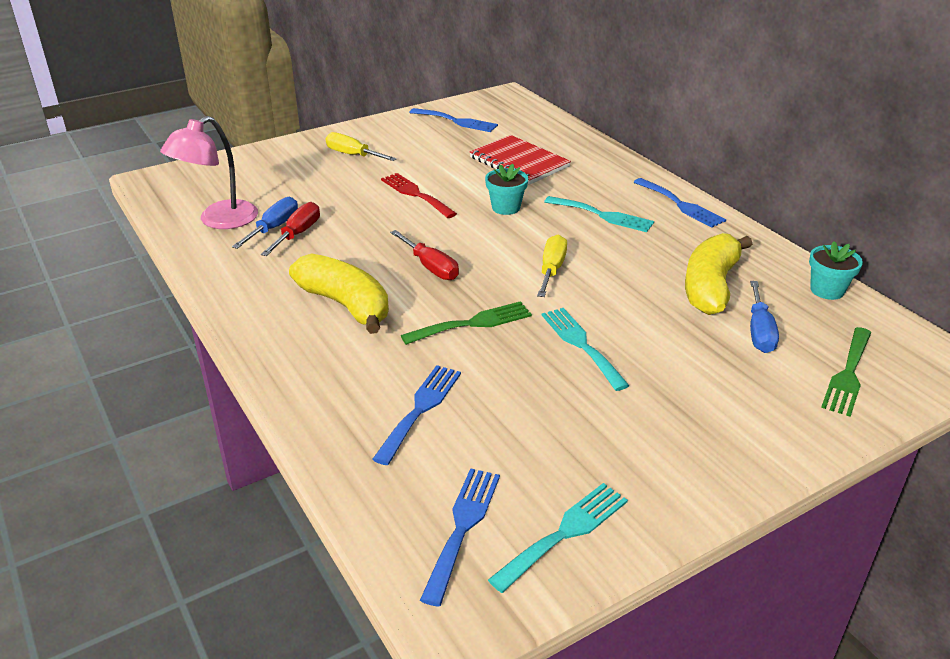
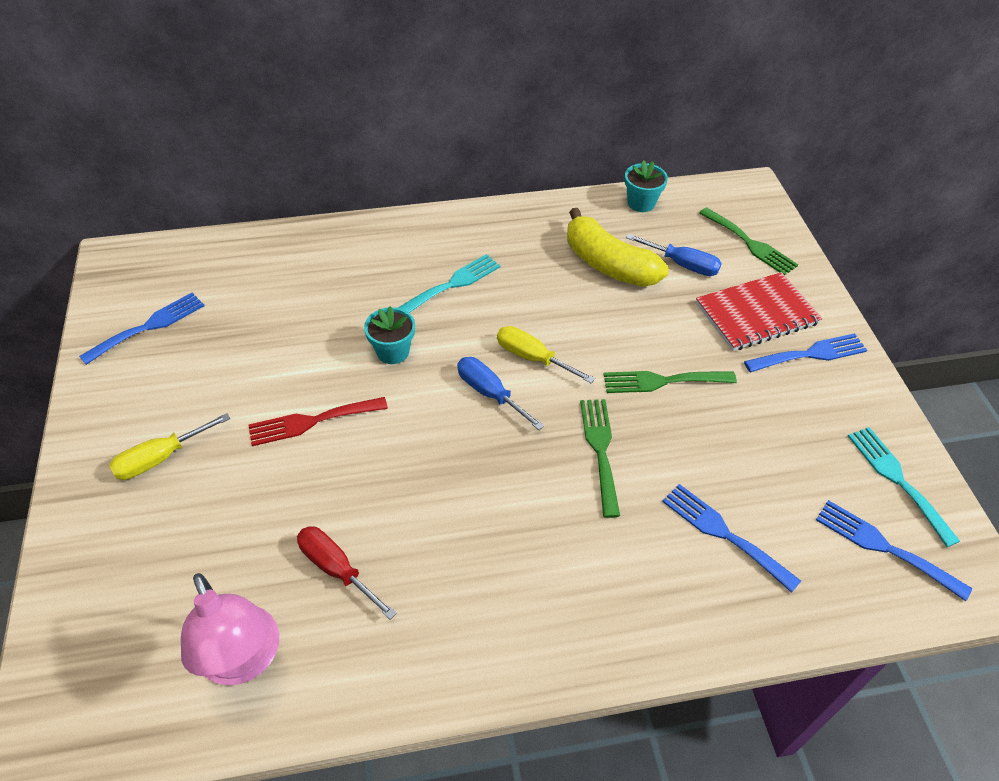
camera: 70 degrees left, 15 degrees up
(274, 228) = (305, 594): blue screwdriver -> blue screwdriver (490, 393)
(345, 305) = (521, 554): yellow banana -> none
(430, 267) = (481, 454): red screwdriver -> none
(519, 162) = (298, 306): red notebook -> red notebook (756, 314)
(581, 344) = (662, 381): turquoise fork -> green fork
(681, 205) = (464, 225): blue fork -> blue fork (810, 354)

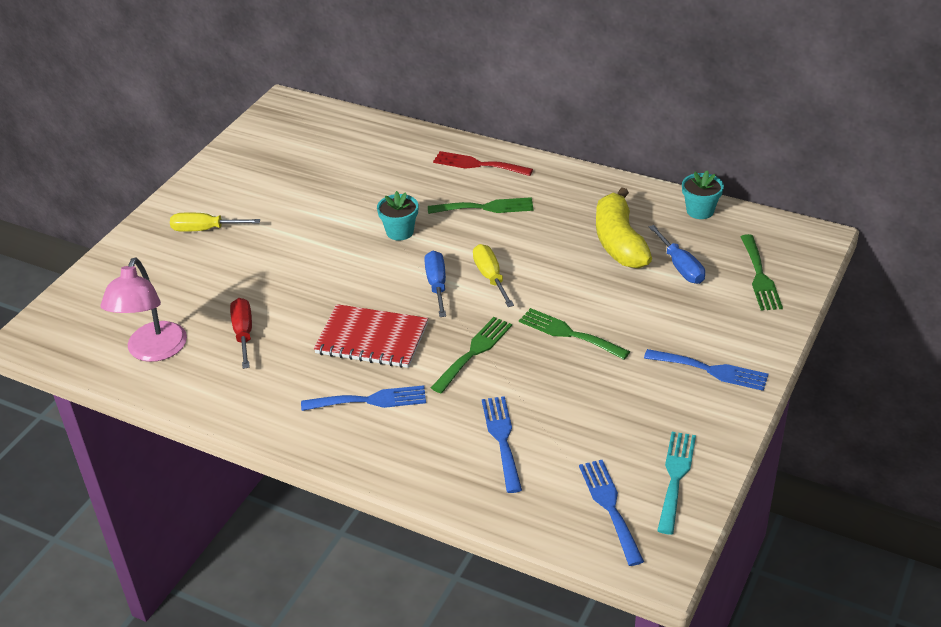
camera: 40 degrees right, 10 degrees down
(149, 326) = (266, 153): blue fork -> blue fork (370, 400)
(312, 421) = (308, 249): red fork -> red fork (478, 164)
(452, 284) = (486, 207): turquoise fork -> green fork
(756, 314) = (701, 325): red notebook -> red notebook (372, 339)

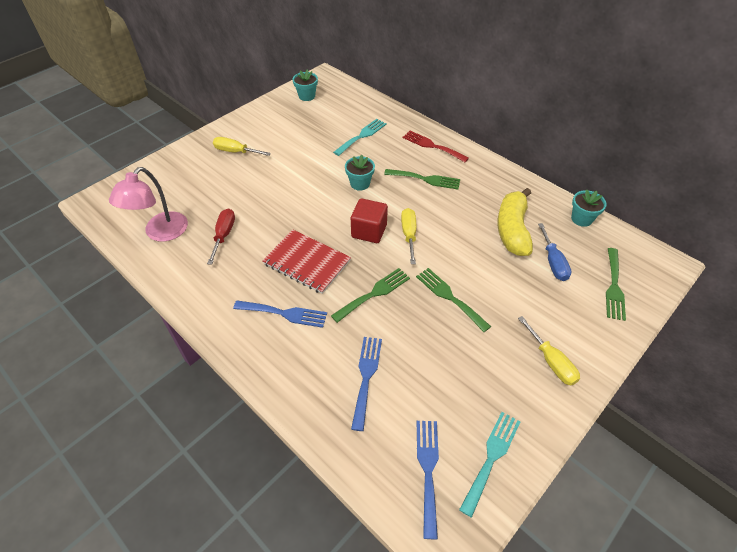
camera: 15 degrees right, 10 degrees up
(272, 136) = (307, 96): none -> turquoise flower pot
(376, 172) = (362, 136): none -> turquoise fork
(437, 285) = (369, 231): blue screwdriver -> red cube
(711, 370) = (551, 362): blue fork -> yellow screwdriver

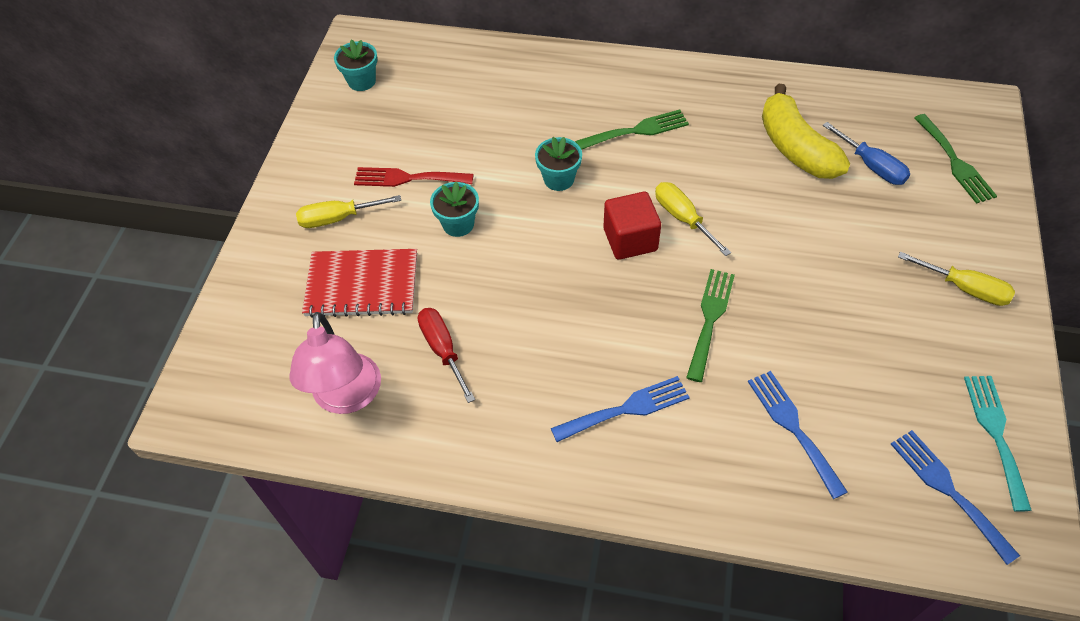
camera: 30 degrees left, 5 degrees up
(307, 262) = (591, 326): red notebook -> red notebook (362, 285)
(362, 136) = (498, 107): turquoise fork -> none
(432, 146) = (604, 78): red fork -> red fork (408, 178)
(449, 297) = (798, 273): green fork -> none
(581, 219) = (857, 94): turquoise flower pot -> turquoise flower pot (458, 224)

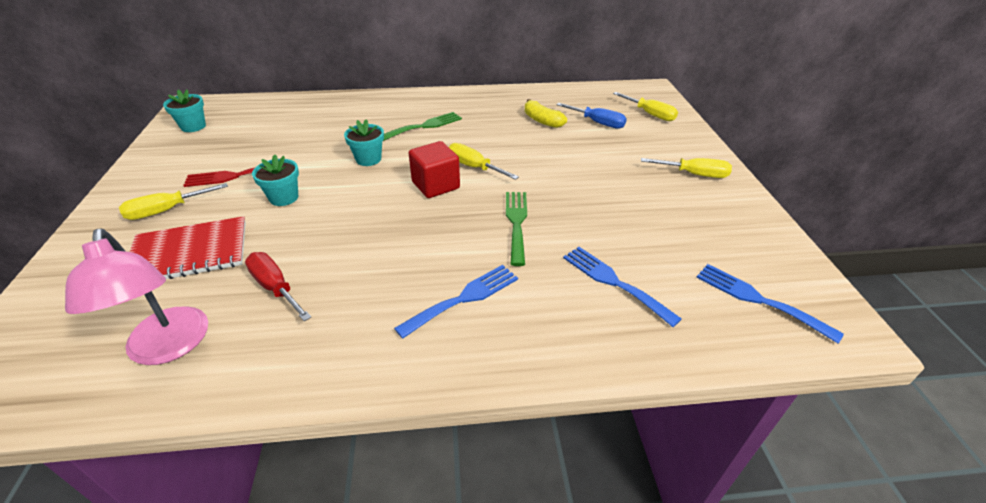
camera: 20 degrees left, 15 degrees down
(795, 148) = (542, 121): yellow banana -> yellow banana, size x0.60
(955, 162) = (650, 114): green fork -> yellow screwdriver
(995, 434) = (768, 254): turquoise fork -> none

